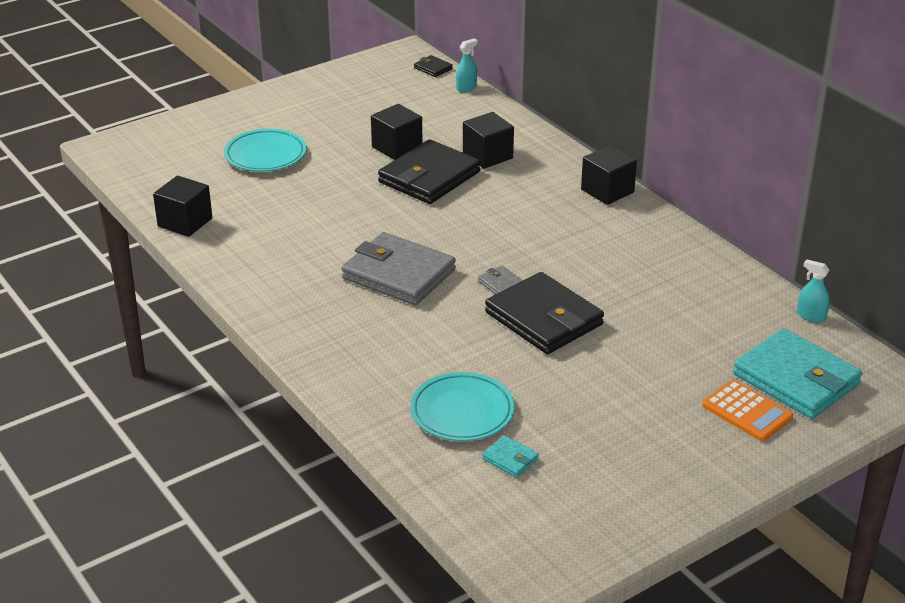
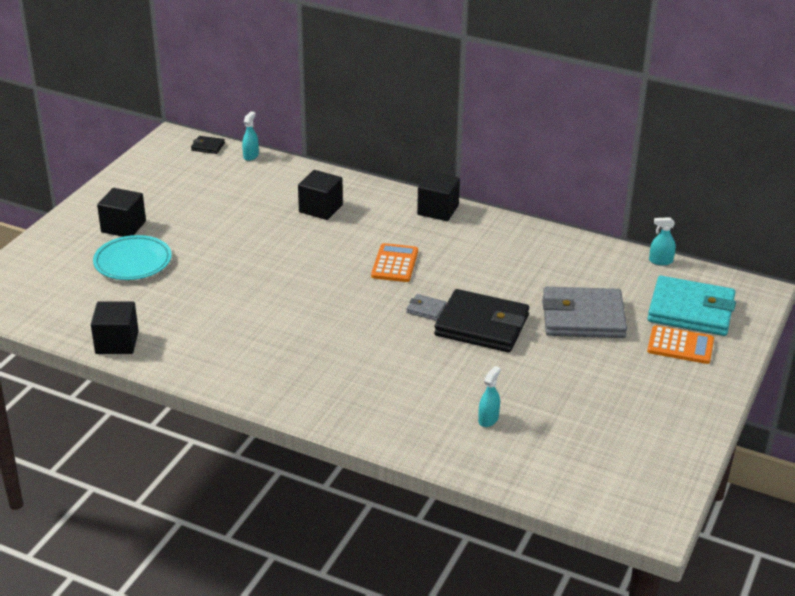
camera: 30 degrees left, 0 degrees up
(397, 147) = (240, 223): black cube -> black cube (123, 227)
(398, 274) = (339, 327): grey wallet -> grey wallet (583, 317)
(429, 177) = (290, 240): black wallet -> none
(462, 412) = (488, 419): turquoise plate -> turquoise spray bottle
(510, 459) = (555, 441): turquoise wallet -> none
(511, 230) = (394, 263): none -> orange calculator

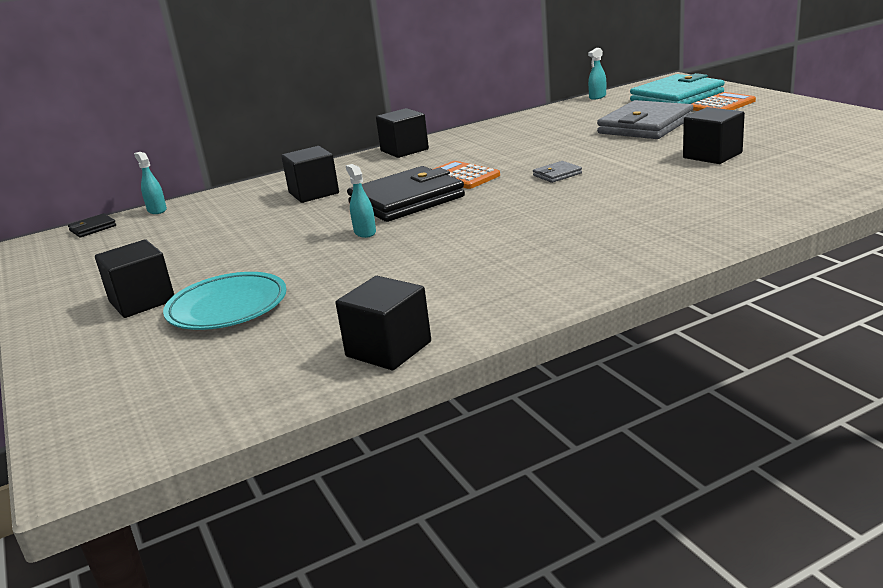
camera: 50 degrees left, 10 degrees down
(482, 325) = (613, 158): black wallet -> black wallet (406, 200)
(488, 419) = (771, 175): turquoise spray bottle -> turquoise spray bottle (365, 232)
(521, 376) = (712, 155): none -> black cube

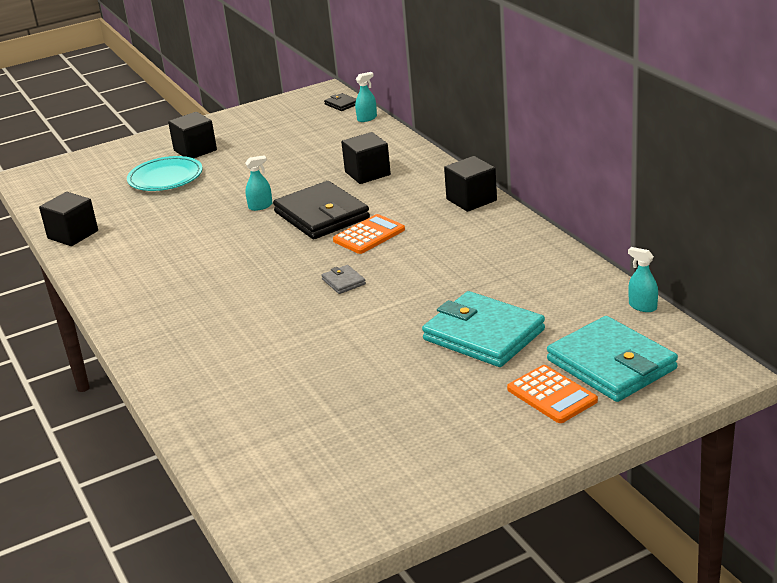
camera: 90 degrees right, 5 degrees up
(645, 126) = (483, 335): grey wallet -> turquoise wallet
(712, 155) = (348, 368): black cube -> none

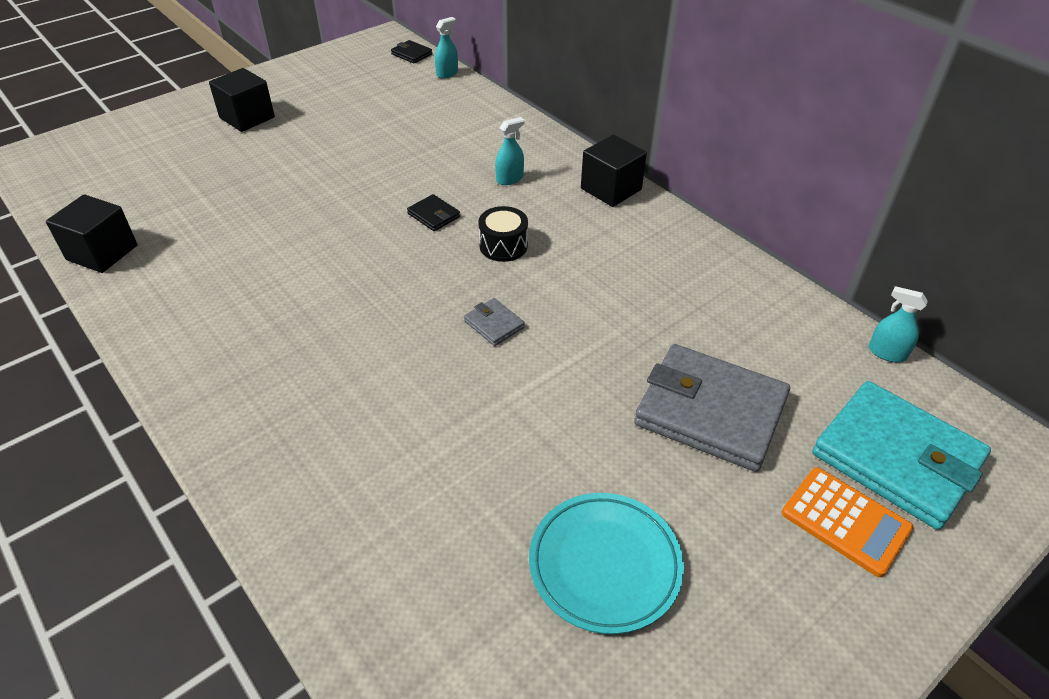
camera: 15 degrees left, 15 degrees up
(165, 178) = (216, 159): turquoise plate -> turquoise plate (605, 565)
(260, 206) = (350, 202): turquoise spray bottle -> turquoise spray bottle (509, 179)
(322, 215) = (434, 215): black wallet -> black wallet, size x0.42
(367, 173) = (472, 151): black cube -> none
(369, 235) = (503, 246): orange calculator -> black drum
(483, 335) = (710, 411): turquoise wallet -> grey wallet

